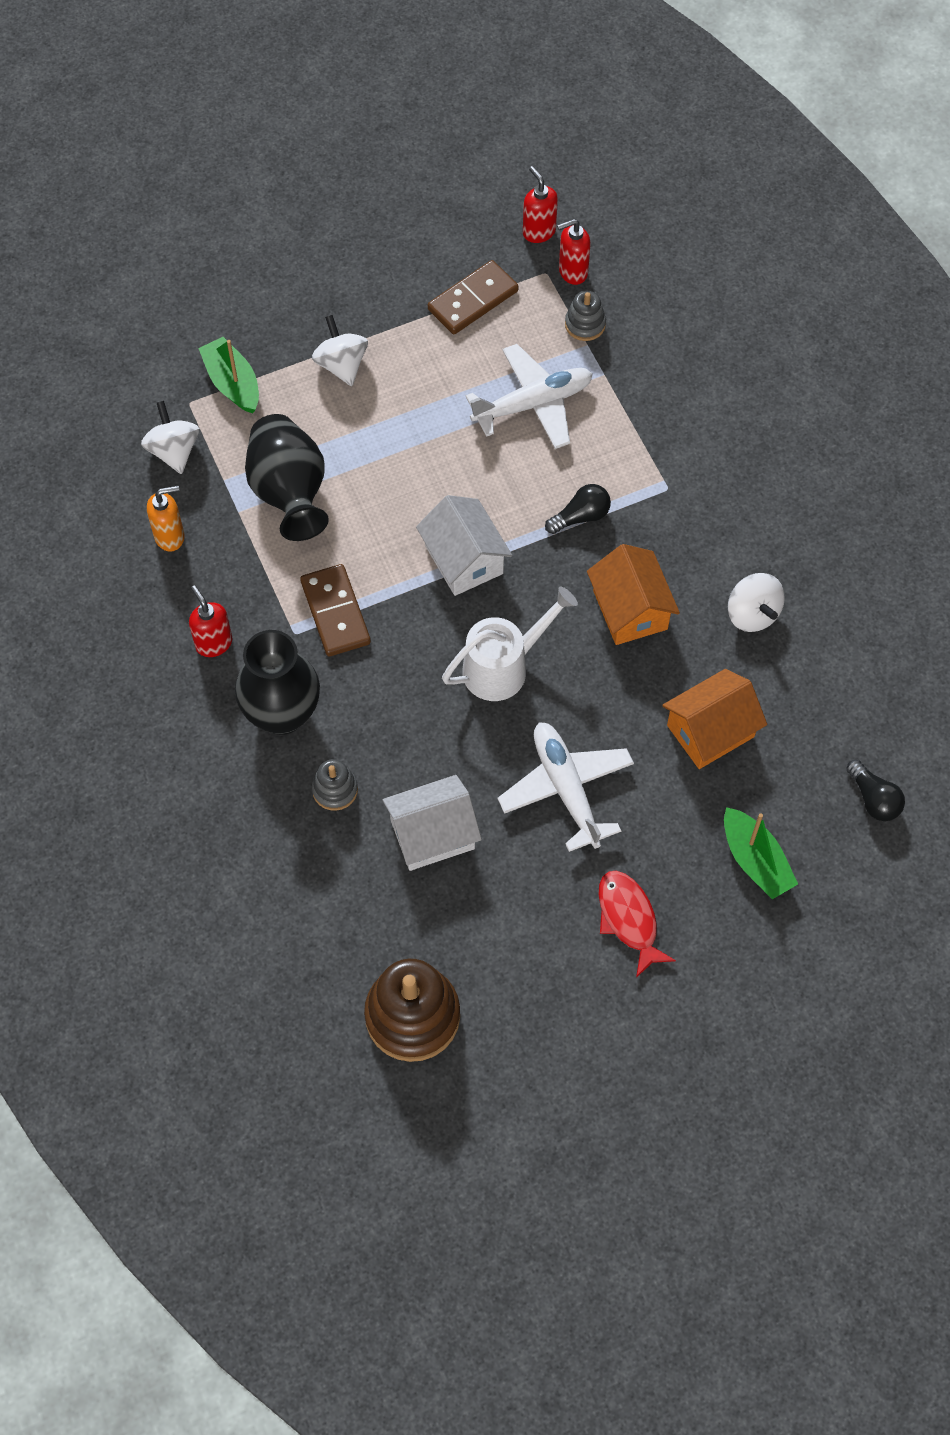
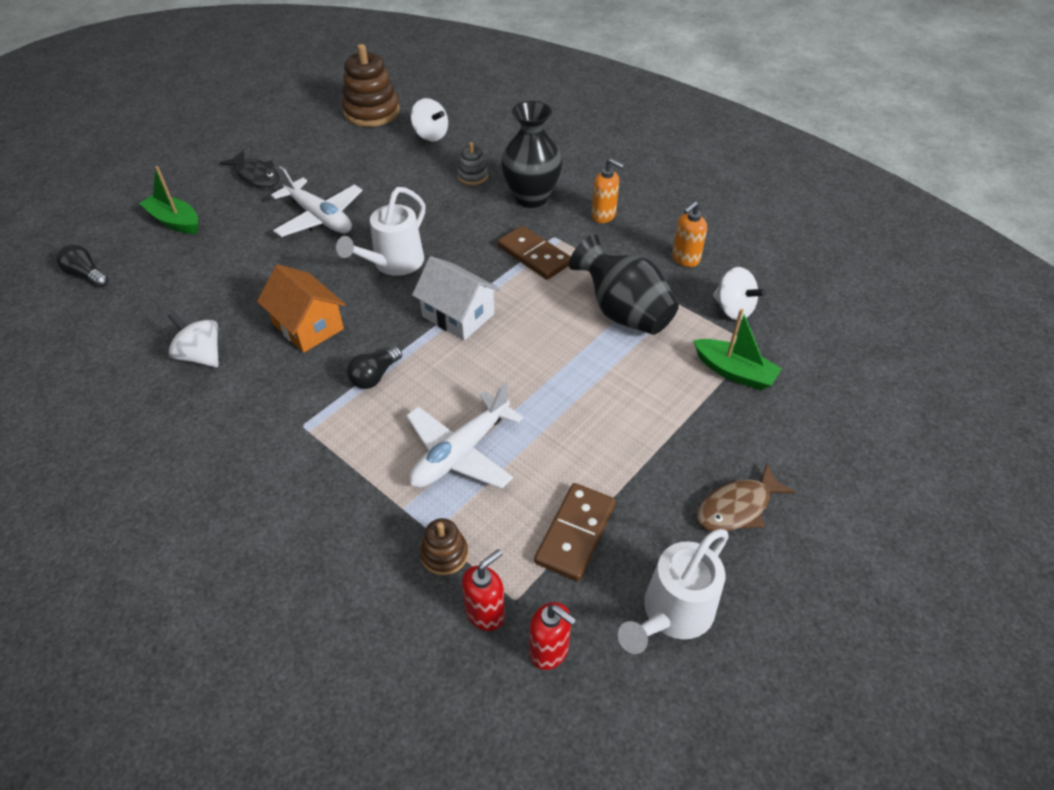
camera: 155 degrees right, 15 degrees down
(213, 643) = (604, 216): red soap dispenser -> orange soap dispenser
(330, 269) = (737, 507): none -> brown fish
(341, 365) = (656, 421): white spinning top -> white spinning top (430, 135)
(432, 834) = (399, 175): white house -> none
(437, 220) = (672, 614): none -> white watering can
(585, 324) = (444, 554): grey stacking toy -> brown stacking toy
(628, 919) = (256, 176): red fish -> black fish
(710, 731) = (222, 275): orange house -> none

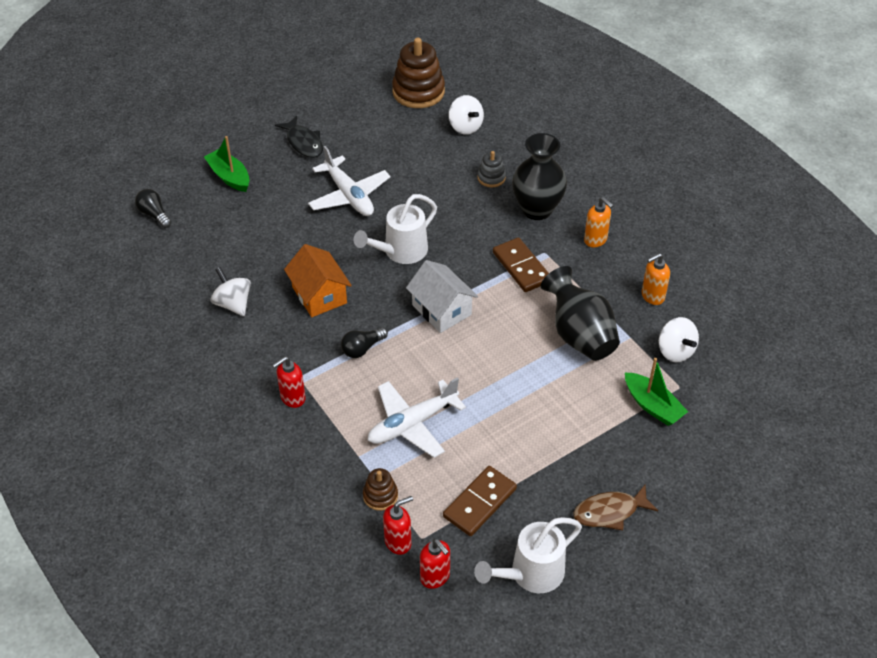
camera: 15 degrees right, 0 degrees up
(299, 453) = (292, 398): none -> red soap dispenser

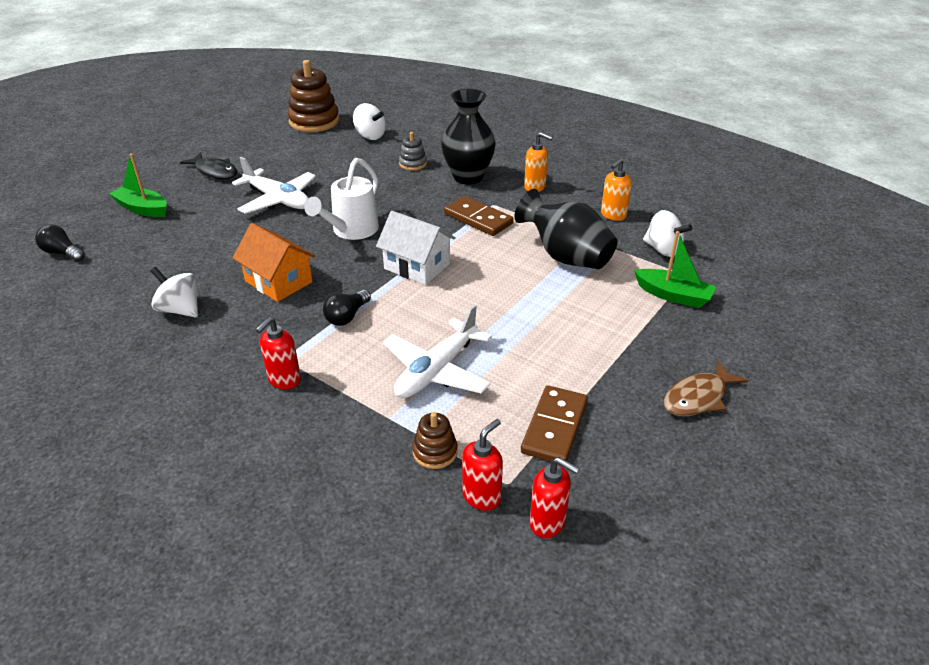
camera: 20 degrees left, 10 degrees down
(530, 574) = (656, 485): white watering can -> none

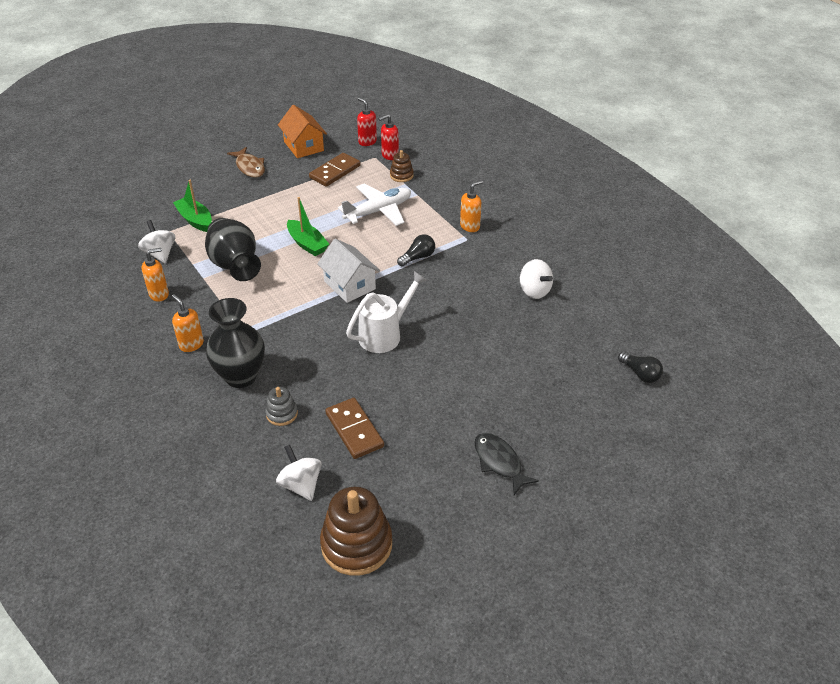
camera: 160 degrees left, 5 degrees up
(142, 209) = (575, 417): green boat -> green boat (307, 244)
(278, 200) = (439, 393): white plane -> none
(278, 281) = (458, 297): orange house -> orange house (303, 146)
(284, 380) = (470, 226): red soap dispenser -> orange soap dispenser
(478, 219) = (271, 320): brown domino -> brown domino (354, 430)
(698, 397) = (249, 167): brown fish -> brown fish turned 75 degrees clockwise

